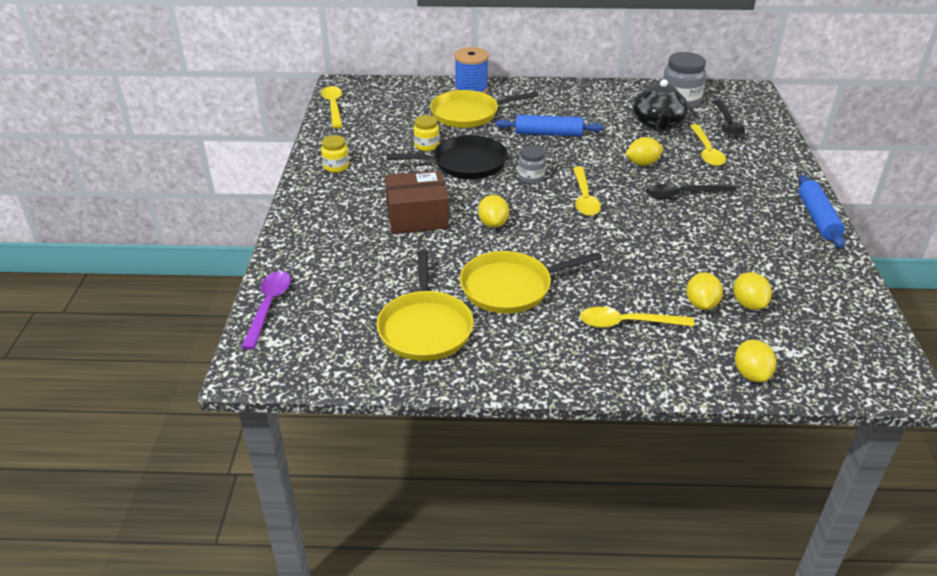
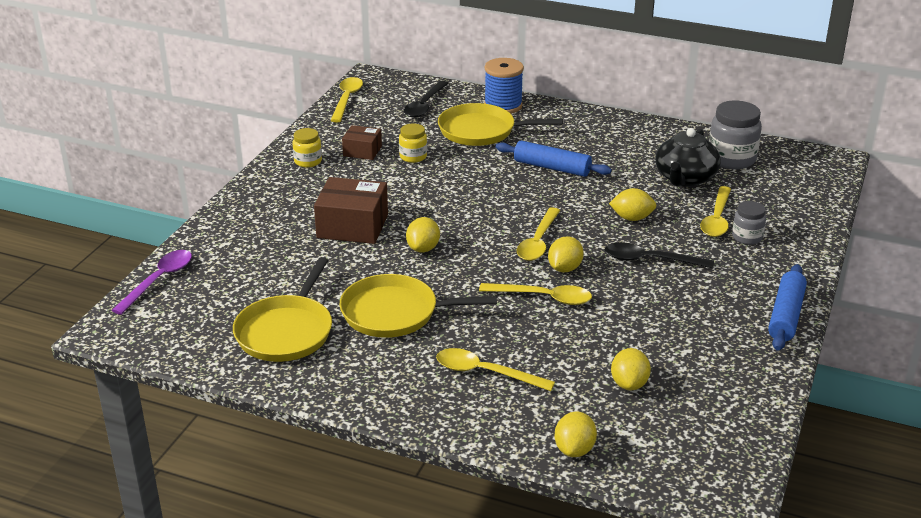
camera: 20 degrees right, 5 degrees down
(379, 149) = (362, 151): none -> brown box
(465, 163) = (439, 182): black pan -> none
(531, 177) = (497, 210): grey jar -> grey jar (747, 237)
(624, 245) = (543, 297): none -> yellow spoon
(701, 304) = (577, 373): yellow lemon -> yellow lemon (564, 268)
(727, 125) = (767, 194): black spoon -> black spoon (424, 105)

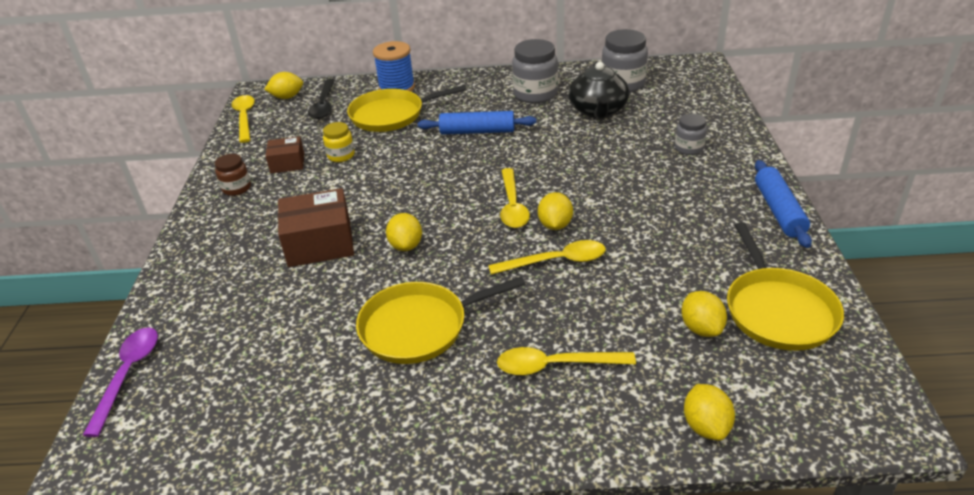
camera: 20 degrees left, 5 degrees up
(286, 331) = (311, 390): yellow pan -> yellow pan (778, 310)
(308, 161) = (236, 188): yellow jar -> brown jar
(632, 218) = (580, 158): yellow lemon -> yellow lemon (287, 97)
(634, 146) = (535, 94): none -> grey jar
(650, 260) = (625, 193): black spoon -> none
(717, 219) = (651, 139): yellow spoon -> none

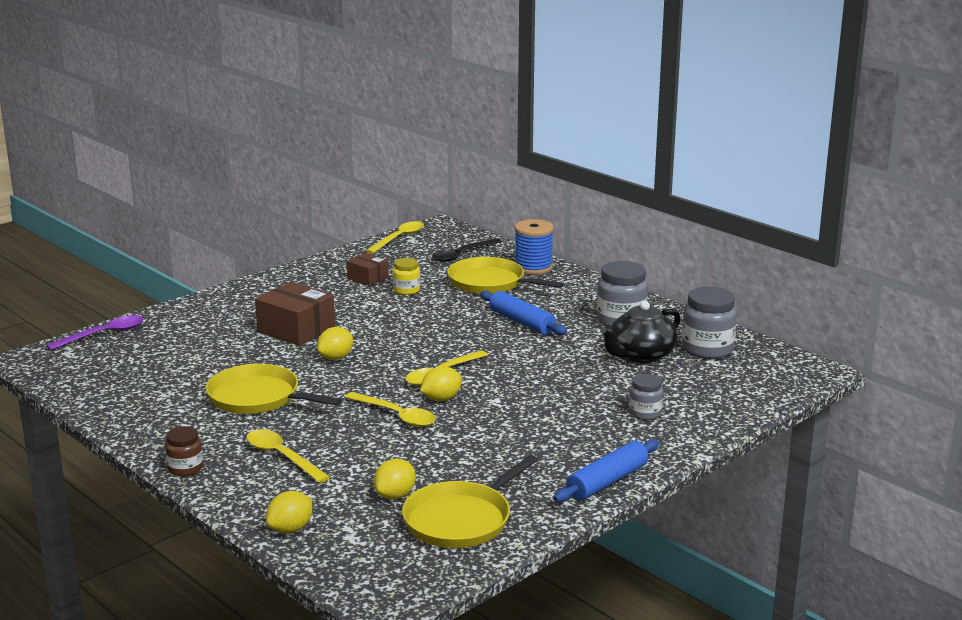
camera: 45 degrees right, 15 degrees down
(236, 188) = (314, 277): brown jar -> brown jar (185, 468)
(287, 97) = (450, 238): yellow lemon -> none

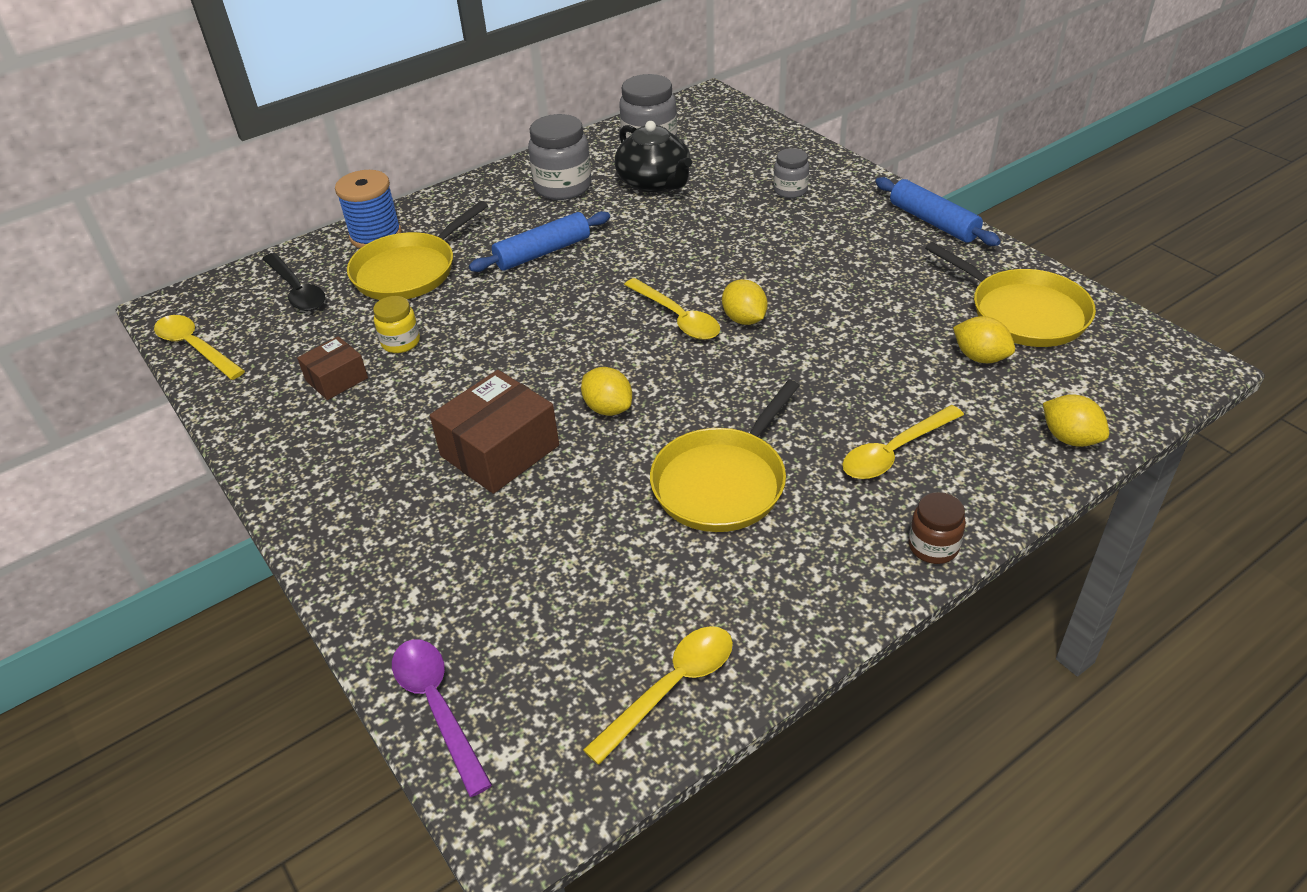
camera: 80 degrees left, 20 degrees up
(396, 416) = (786, 355): yellow spoon -> yellow spoon (671, 688)

